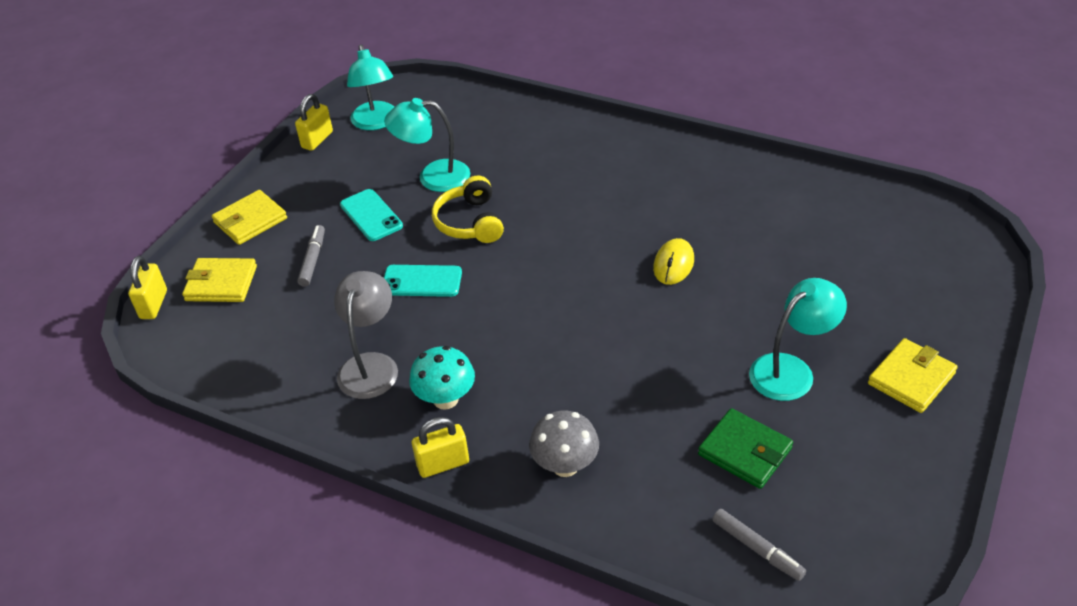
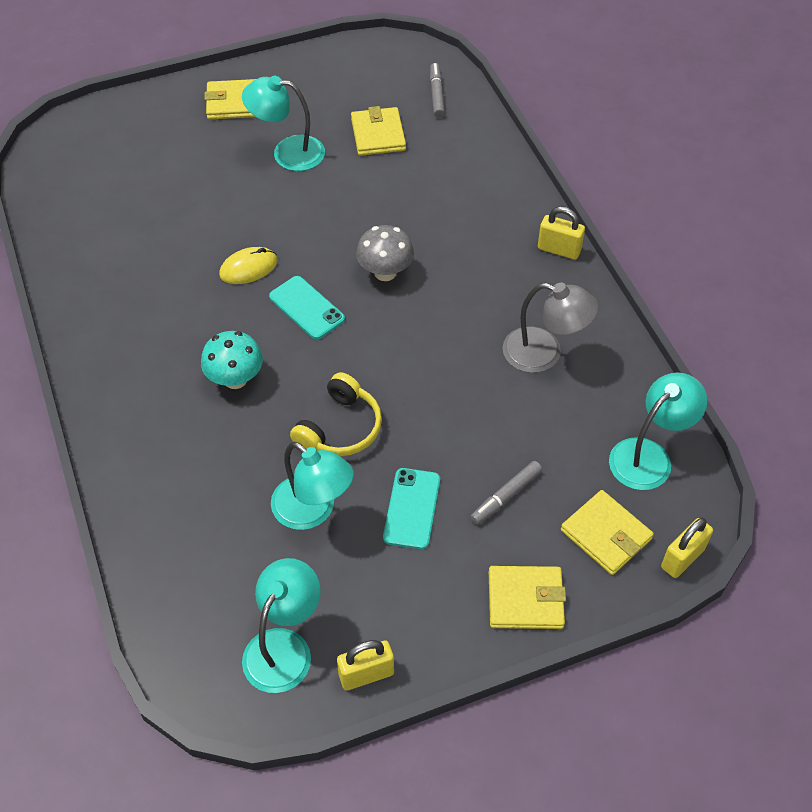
camera: 140 degrees left, 10 degrees up
(223, 350) = (649, 456): none -> turquoise lamp
(371, 365) = (544, 354): grey lamp -> grey lamp turned 120 degrees counterclockwise
(422, 281) = (438, 399): turquoise phone -> turquoise phone (306, 308)
(445, 399) = (516, 289): turquoise mushroom -> turquoise mushroom (235, 379)
(565, 465) = (486, 197): grey mushroom -> grey mushroom (385, 272)
(745, 451) = (378, 134): green wallet -> yellow wallet

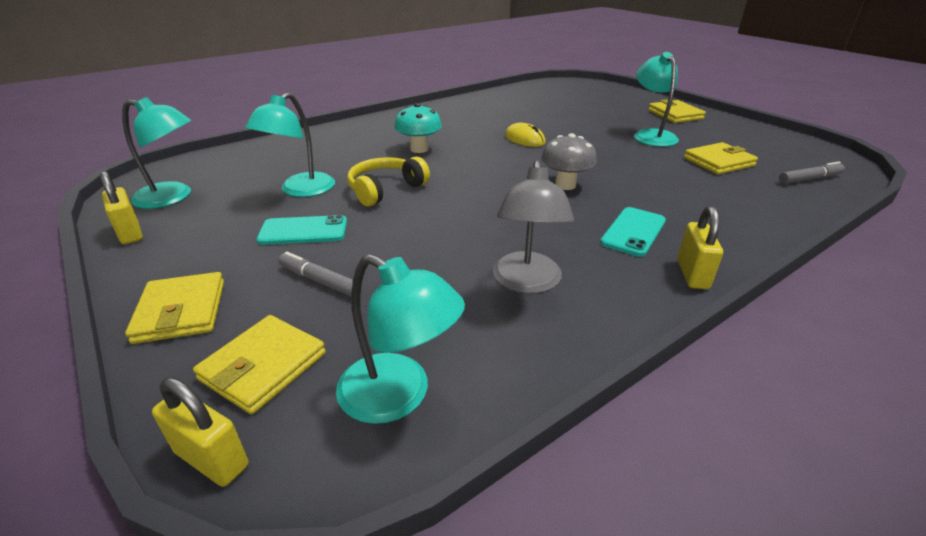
camera: 75 degrees right, 20 degrees down
(306, 308) = (501, 161): turquoise phone -> turquoise phone (633, 232)
(340, 428) = (385, 189): yellow headphones -> yellow headphones turned 120 degrees clockwise

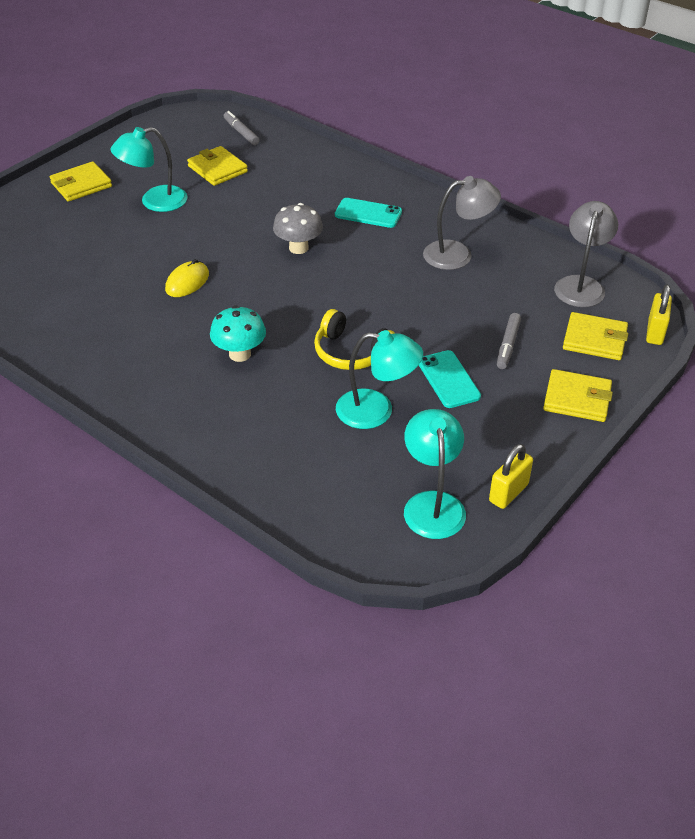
camera: 105 degrees left, 10 degrees up
(181, 311) = (577, 399): yellow wallet -> yellow wallet turned 45 degrees clockwise
(399, 396) = (581, 285): turquoise lamp -> grey lamp
(692, 274) = (413, 192): yellow padlock -> none

